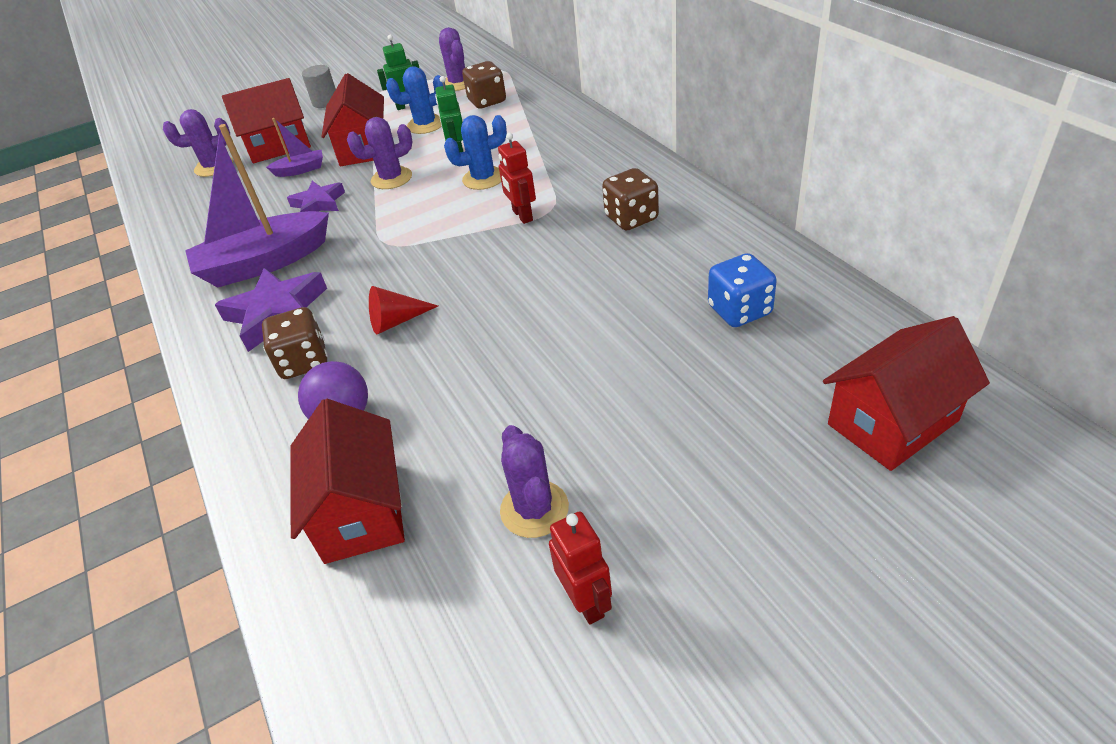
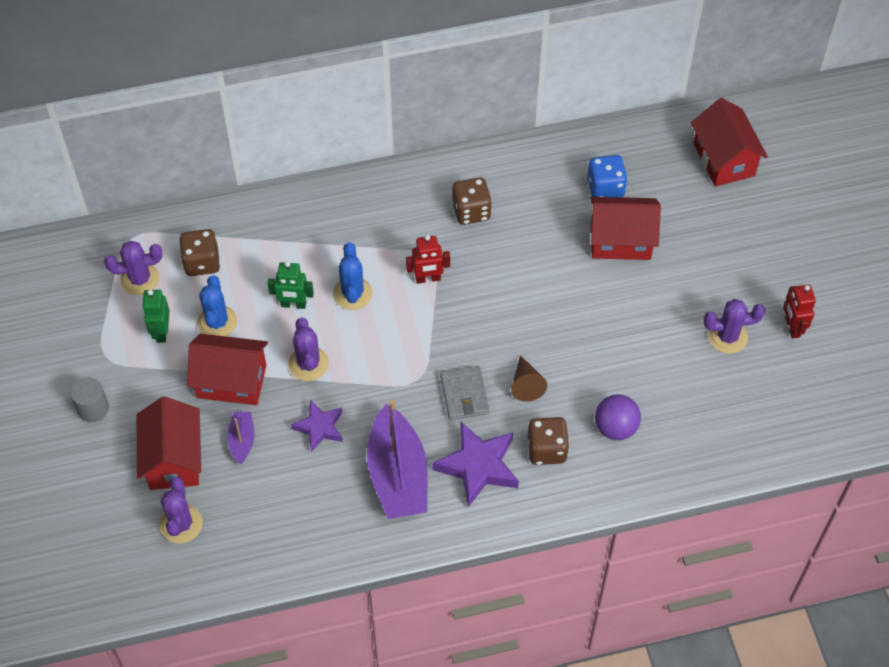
camera: 80 degrees left, 15 degrees up
(361, 511) = (700, 424): red house -> red house (620, 240)
(373, 279) = (464, 394): none -> grey wallet
(396, 321) = (526, 384): red cone -> brown cone
(586, 601) = (792, 327): red robot -> red robot turned 90 degrees counterclockwise

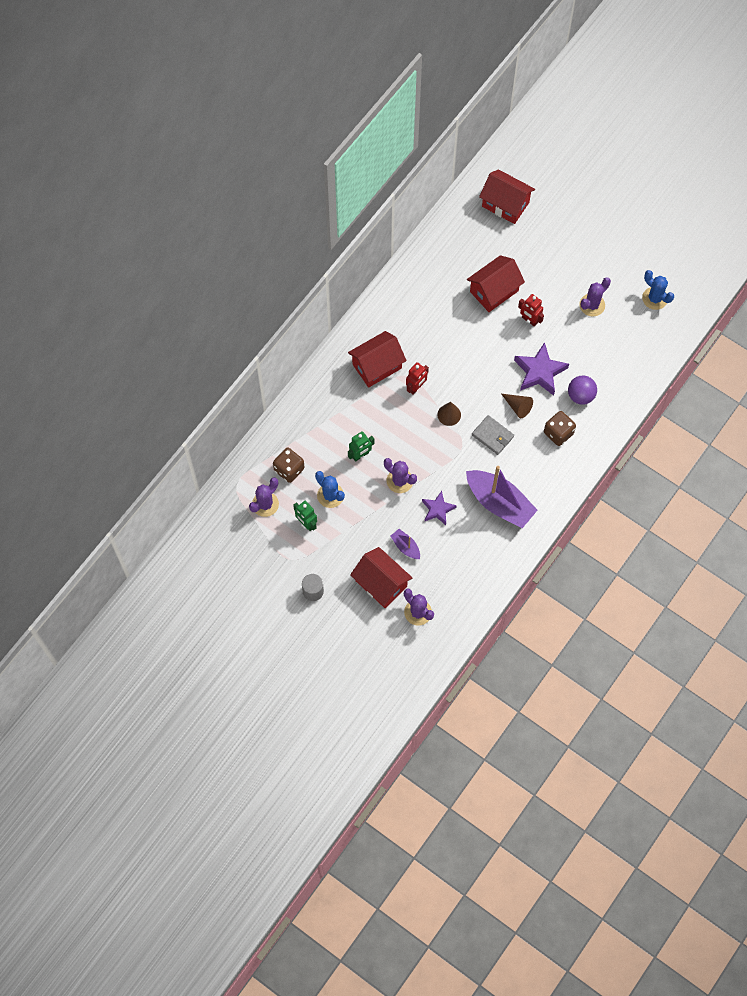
camera: 40 degrees left, 10 degrees up
(231, 381) = (369, 521): red house -> red house (377, 366)
(352, 293) = (385, 425): blue cactus -> blue cactus (655, 298)
(436, 334) = (449, 414): none -> brown cone
(471, 211) = (403, 332): brown dice -> none
(478, 466) = (533, 468): purple star -> purple star (539, 372)
(605, 188) = (460, 266): blue dice -> none
(792, 327) = (618, 276): red robot -> red robot (529, 320)

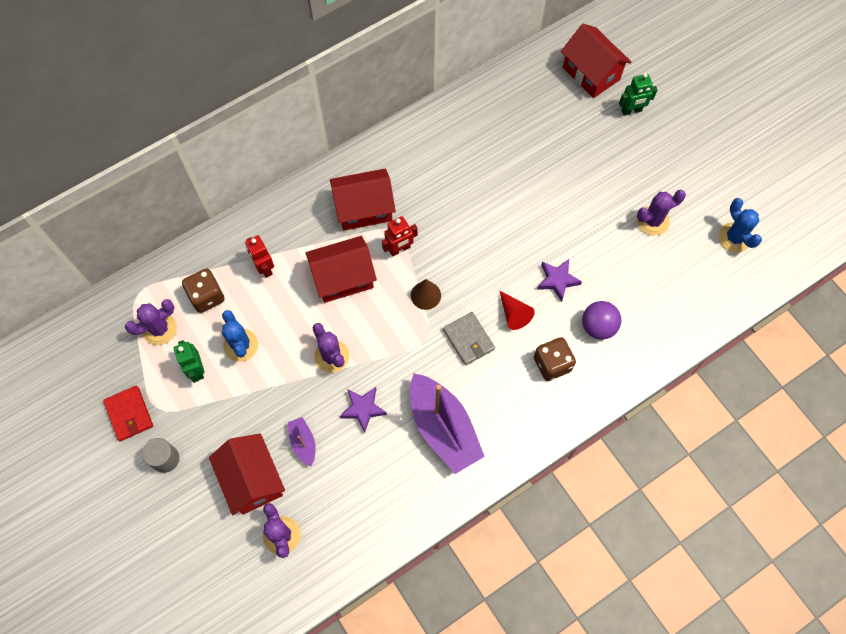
camera: 20 degrees right, 0 degrees up
(272, 570) = (129, 414): none -> red wallet
(360, 455) = (298, 308): green robot -> green robot (631, 111)
(494, 291) = (539, 167): red house -> red house (343, 278)
(517, 407) = (513, 314): brown cone -> red cone
(529, 320) = (569, 214): red robot -> red robot (264, 268)
(539, 372) = (557, 280): purple star -> purple star, size x0.62

